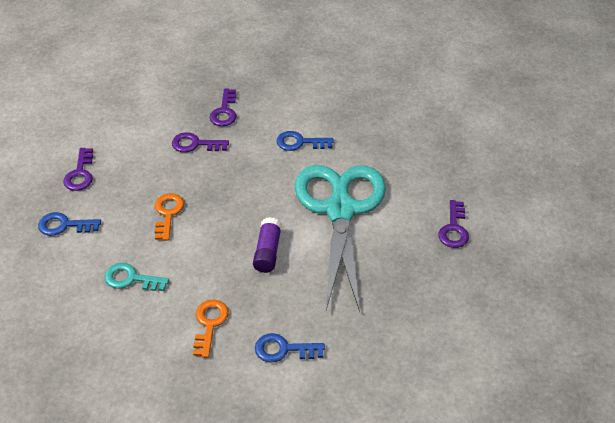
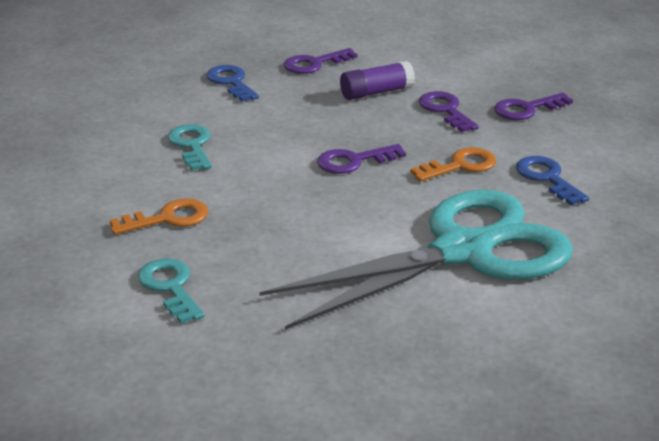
camera: 60 degrees right, 15 degrees down
(168, 213) = (313, 132): orange key -> orange key (460, 166)
(267, 251) = (324, 219): purple glue stick -> purple glue stick (376, 92)
(283, 349) = (170, 287): blue key -> turquoise key
(453, 229) = (550, 372): purple key -> purple key (353, 161)

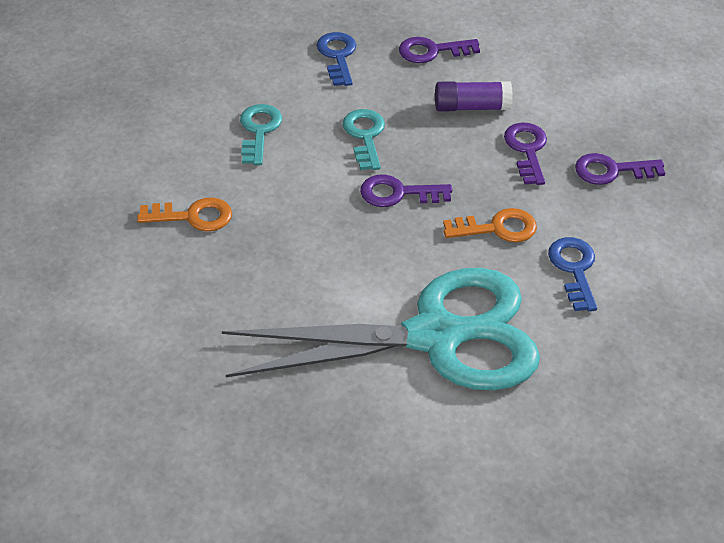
camera: 20 degrees right, 15 degrees up
(170, 287) = (156, 298): turquoise key -> turquoise key (365, 136)

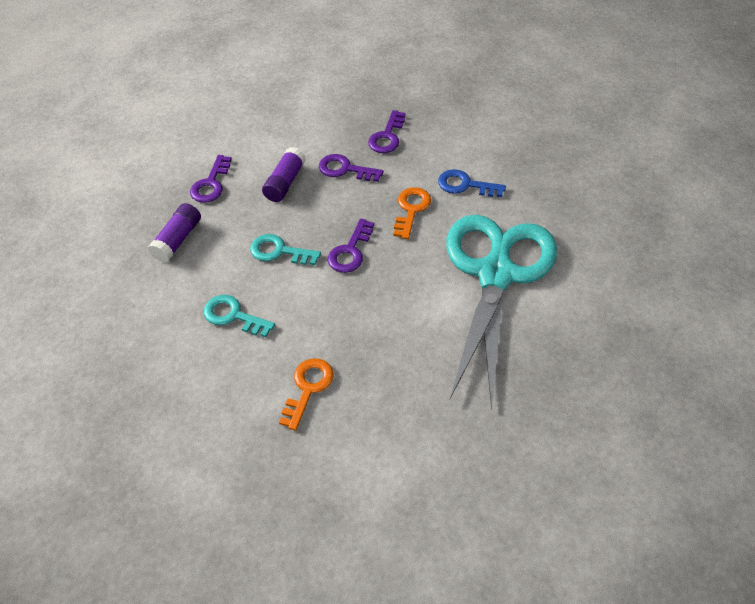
camera: 65 degrees left, 5 degrees up
(338, 56) = (178, 240): blue key -> purple glue stick

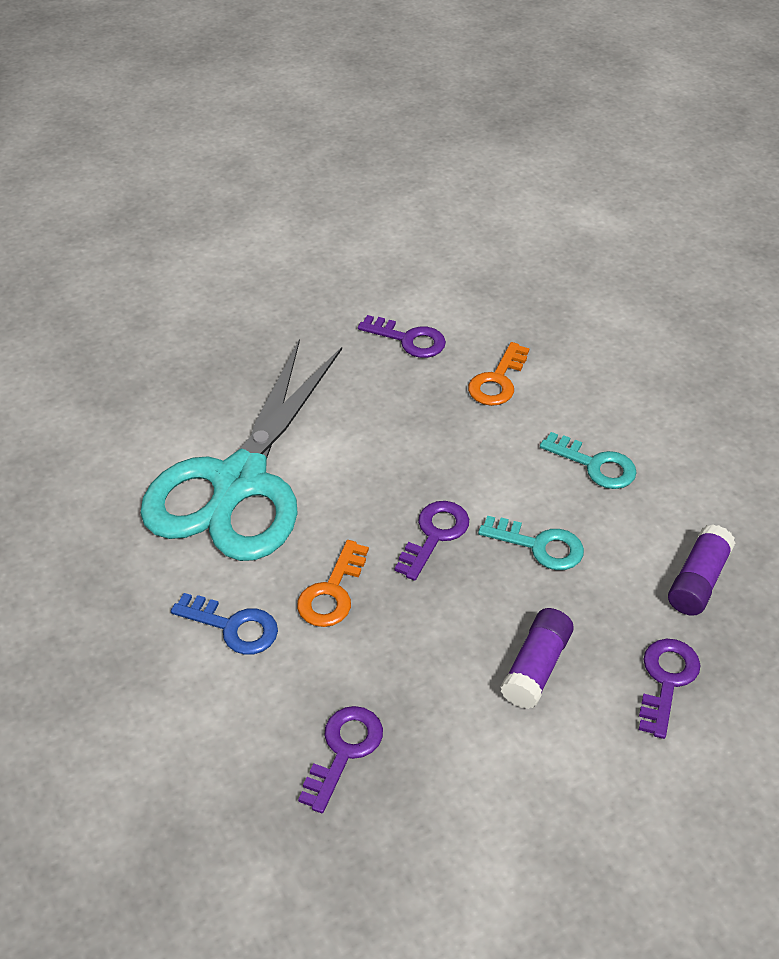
camera: 175 degrees left, 5 degrees down
(345, 169) = (430, 683): purple key -> purple key (409, 340)

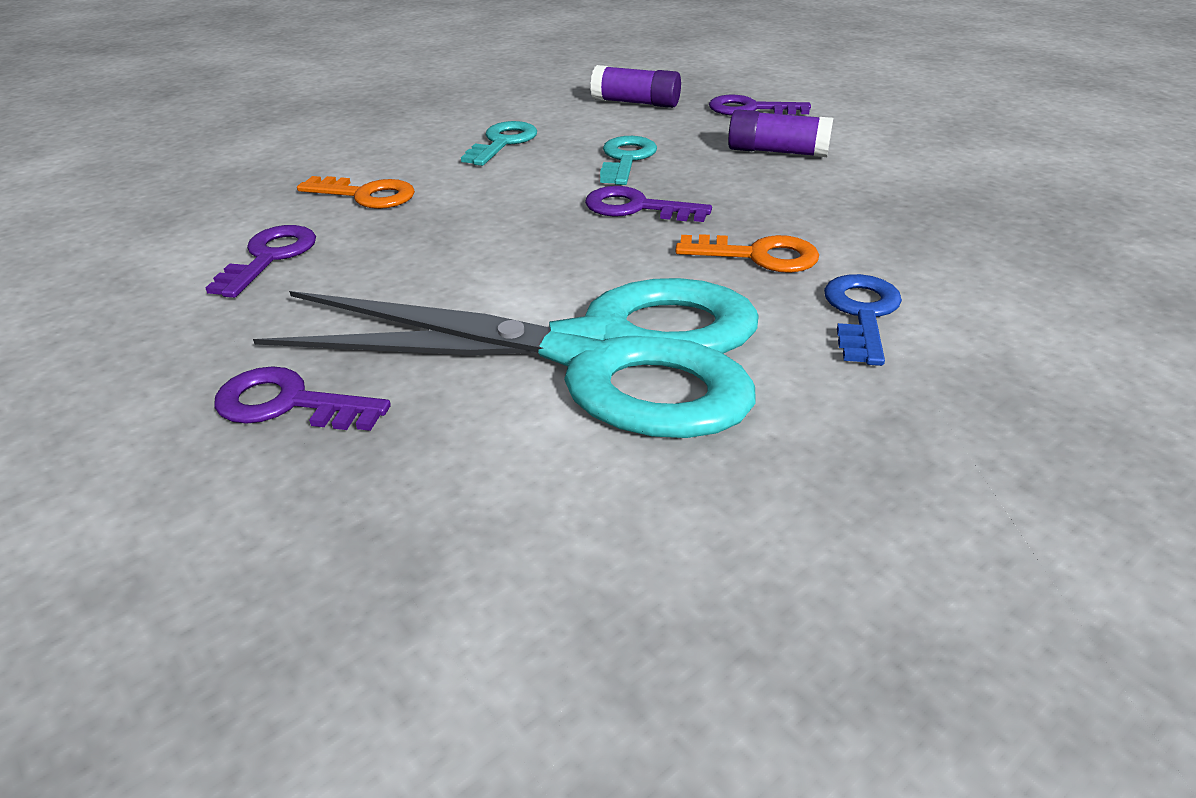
camera: 100 degrees left, 10 degrees down
(344, 751) = (957, 224): purple key -> purple key (288, 403)

